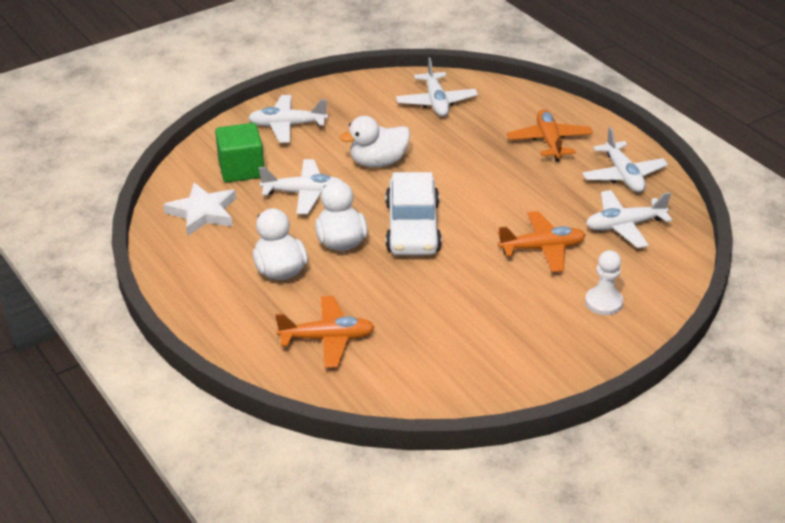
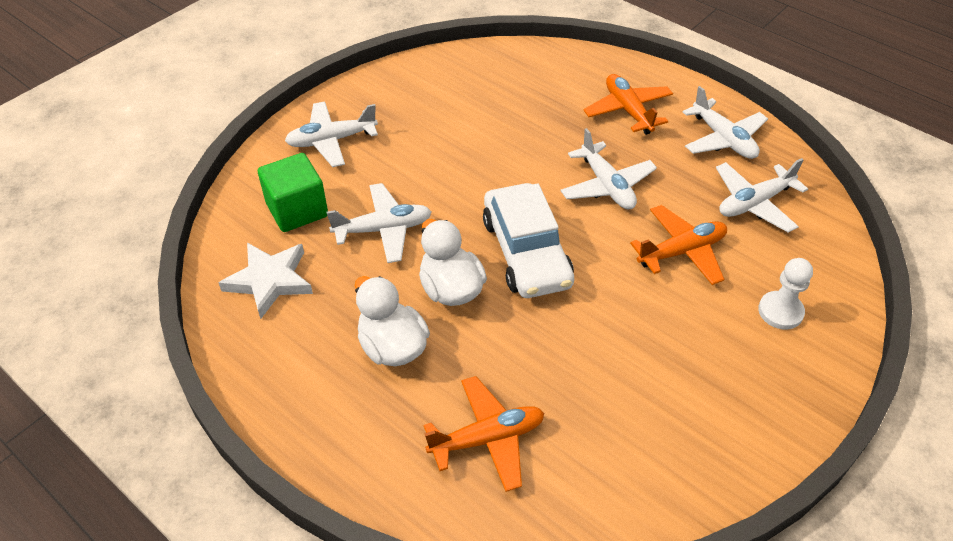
camera: 15 degrees left, 10 degrees up
(378, 162) = (453, 171): white duck -> none
(436, 102) = (487, 82): white plane -> white plane (606, 185)

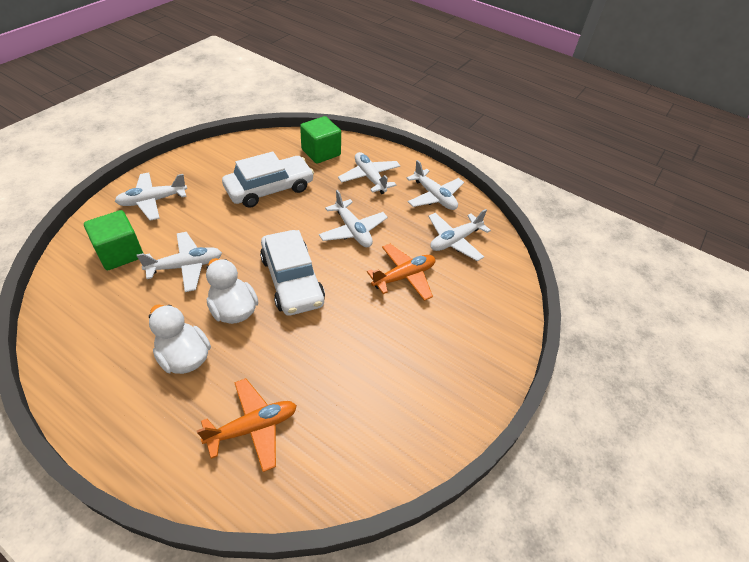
camera: 10 degrees left, 0 degrees up
(269, 281) = (92, 308): white star -> none
(487, 125) = (269, 189): none -> white car
(556, 73) = (321, 152): none -> green cube
(628, 110) = (370, 177): orange plane -> white plane
(780, 311) = (472, 318): white pawn -> none

